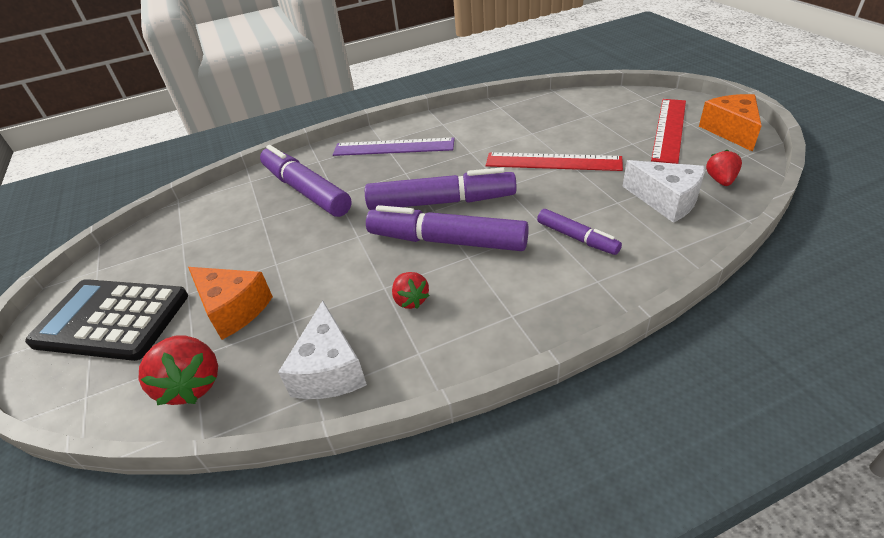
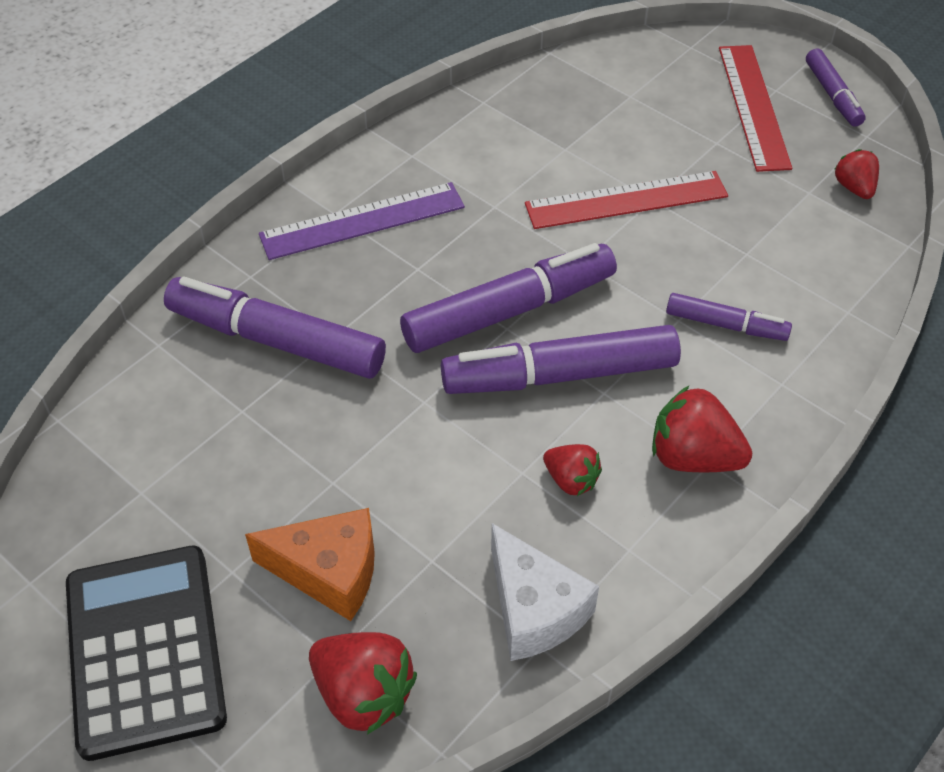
camera: 30 degrees left, 10 degrees up
(112, 319) = (145, 650): black calculator -> black calculator turned 90 degrees clockwise
(502, 309) = (693, 457): none -> red strawberry
(666, 200) = (804, 237): white cheese -> none
(731, 131) = (832, 95): orange cheese -> purple marker

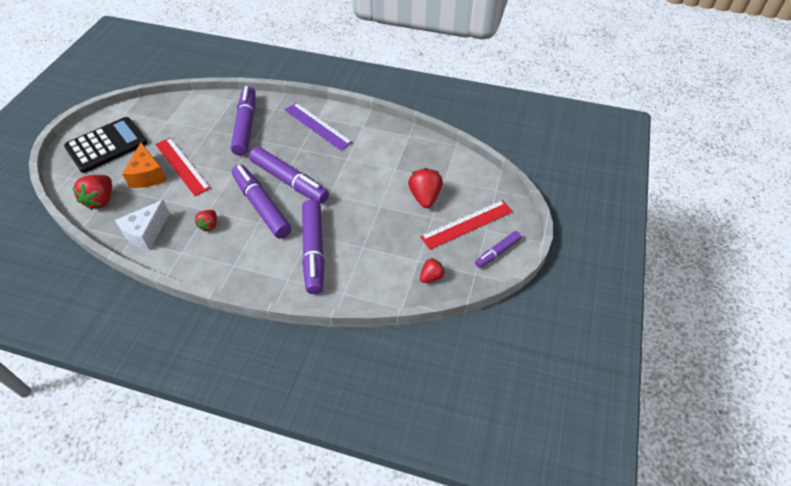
camera: 65 degrees right, 0 degrees up
(626, 200) = (374, 197): red ruler -> red ruler (182, 166)
(693, 457) = (234, 259): red strawberry -> red strawberry (425, 197)
(726, 325) = (313, 251): purple marker -> purple marker, size x1.86

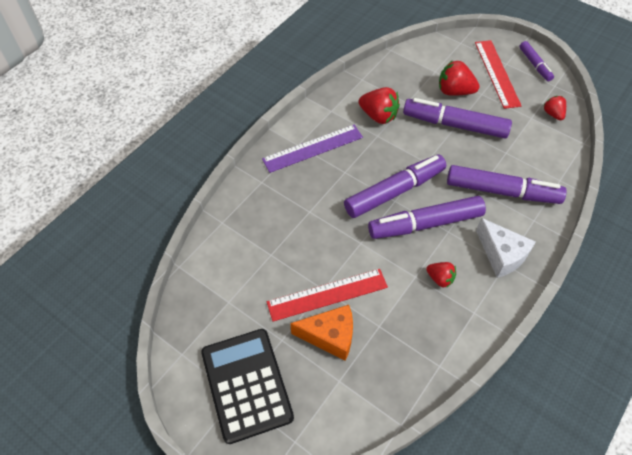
camera: 70 degrees left, 5 degrees up
(101, 200) = (358, 398): red strawberry -> red strawberry (378, 116)
(146, 233) = (433, 347): white cheese -> white cheese (501, 255)
(246, 126) = (281, 215): purple marker -> purple marker (454, 125)

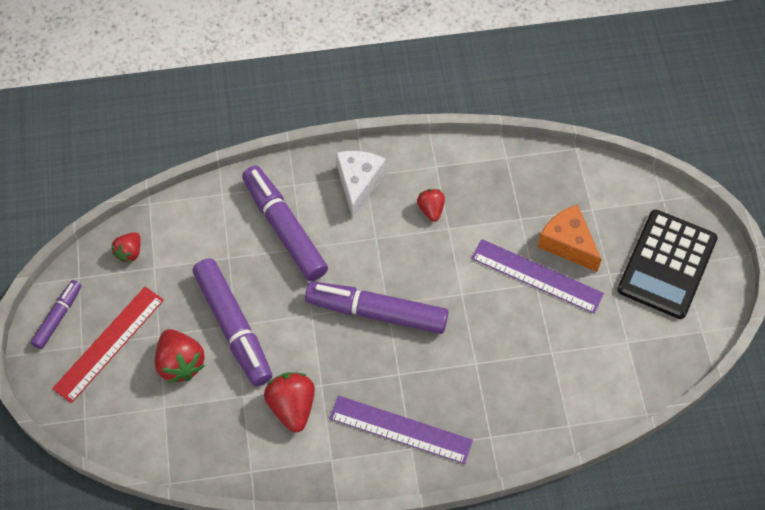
camera: 135 degrees left, 5 degrees up
(327, 294) = (537, 276): red ruler -> purple ruler
(425, 224) = (387, 261): purple marker -> none

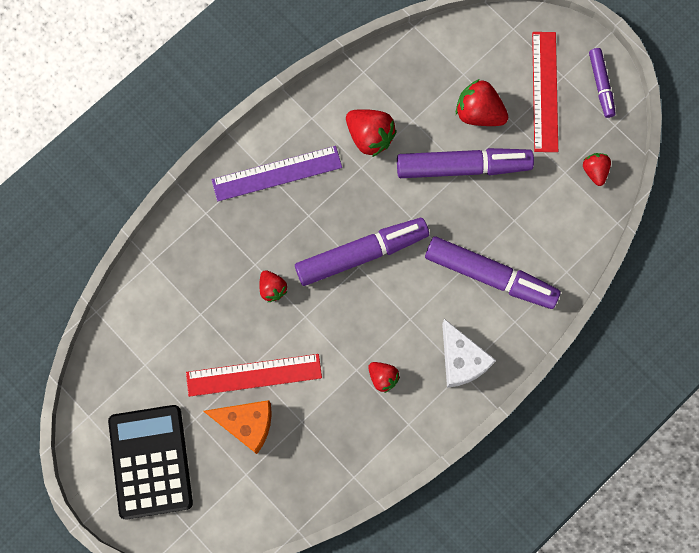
camera: 145 degrees right, 15 degrees up
(233, 327) = (463, 167): purple marker -> purple marker turned 150 degrees clockwise
(474, 333) = (272, 288): none -> red strawberry
(537, 276) = (254, 375): purple ruler -> red ruler

